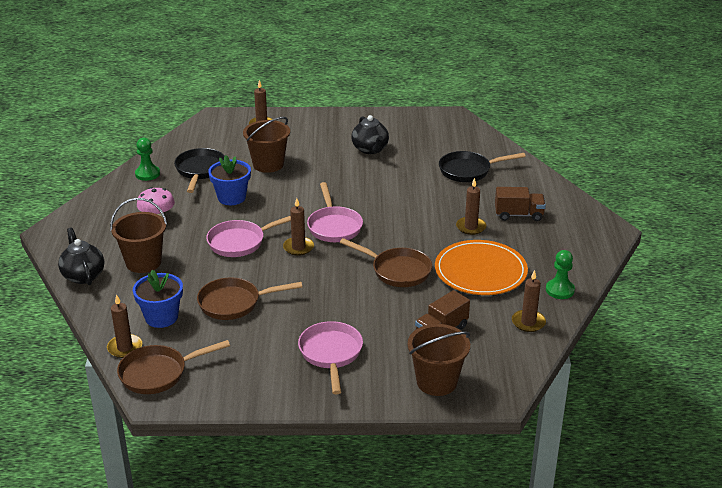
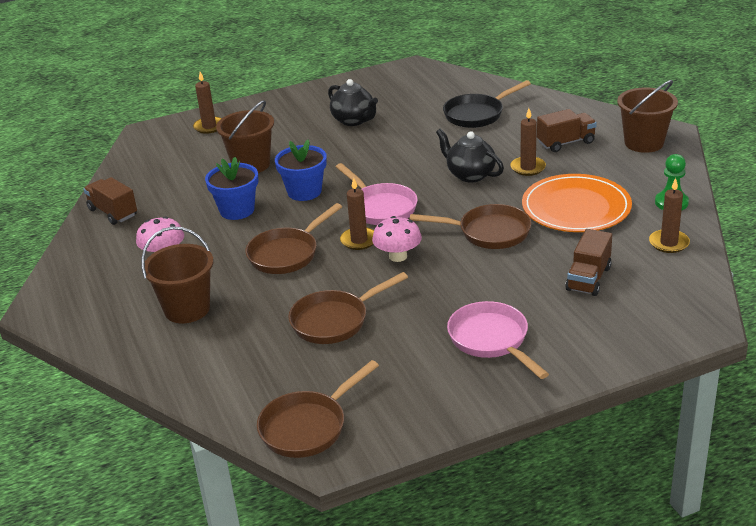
camera: 20 degrees left, 0 degrees up
(83, 275) = (122, 346): black teapot -> black teapot (470, 175)
(125, 348) = (242, 411): brown candle -> none
(147, 174) = (113, 212): green pawn -> brown truck
(161, 317) = (260, 363): blue flower pot -> blue flower pot (304, 192)
(200, 171) = (175, 192): black pan -> none
(240, 242) = (287, 254): pink pan -> brown pan
(316, 268) = (398, 256): none -> pink mushroom
(436, 382) = (629, 332): brown bucket -> brown bucket (644, 143)

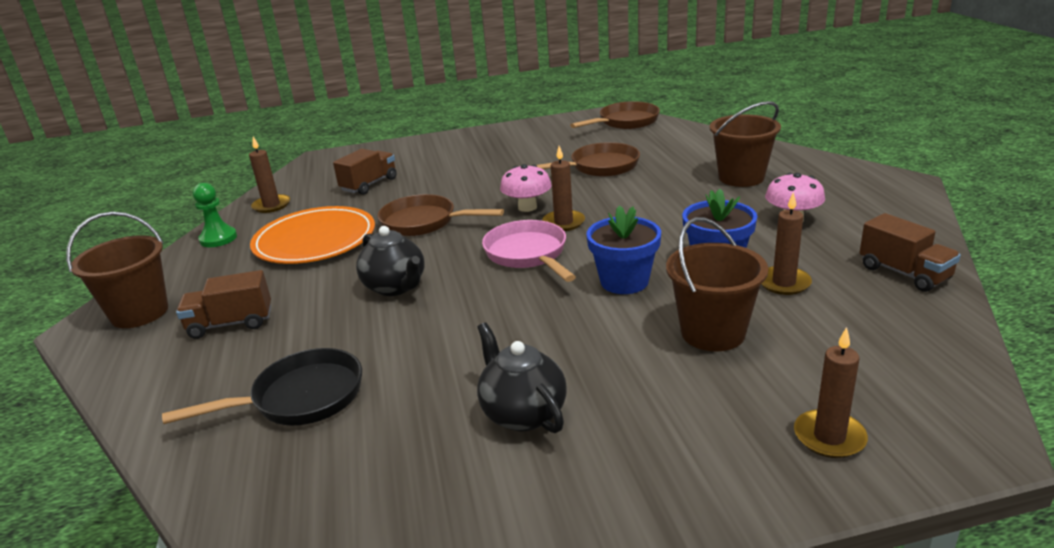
camera: 170 degrees left, 5 degrees down
(287, 254) = (645, 215): brown pan -> none
(491, 340) = (478, 154): pink pan -> none
(528, 168) = (317, 290): brown candle -> brown candle (783, 283)

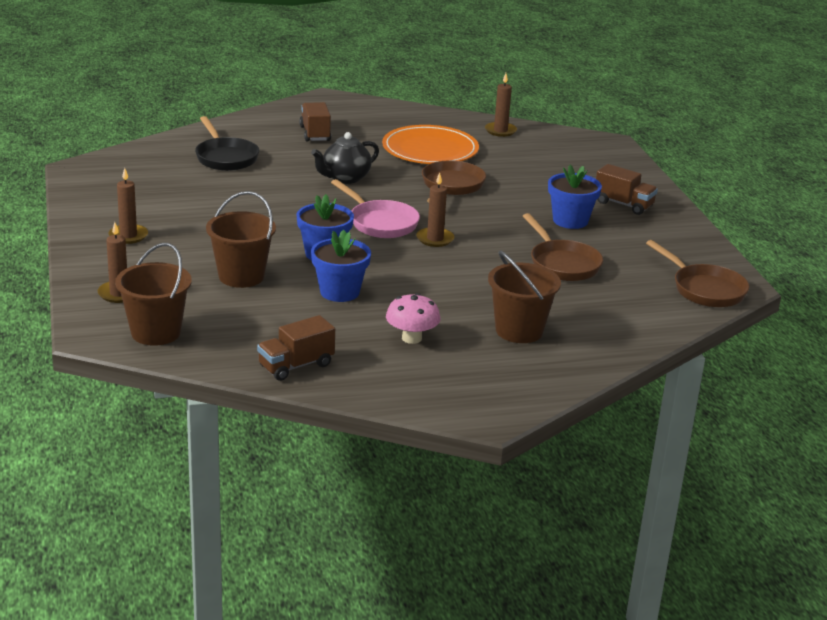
camera: 85 degrees right, 0 degrees up
(139, 313) = (339, 108): brown bucket -> brown bucket (156, 332)
(218, 238) = (442, 119): green pawn -> none
(369, 185) = (537, 164): brown truck -> brown truck (623, 204)
(506, 167) = (570, 221): none -> blue flower pot
(523, 413) = (183, 213): black teapot -> none
(527, 207) = (471, 226): pink mushroom -> none
(528, 254) = (380, 223): pink pan -> pink pan turned 75 degrees clockwise
(783, 283) = (299, 313): brown candle -> brown candle (128, 236)

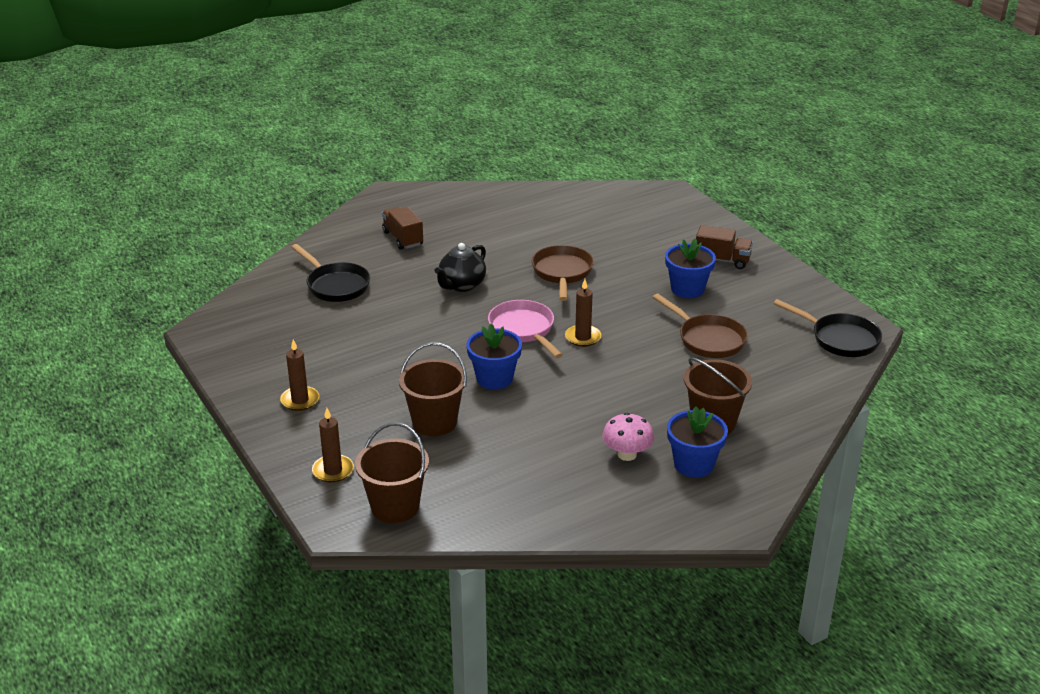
camera: 15 degrees left, 5 degrees up
(296, 366) = (544, 511): brown truck -> none
(339, 292) = (534, 418): blue flower pot -> blue flower pot (693, 464)
(380, 223) = (523, 330): pink pan -> pink pan turned 150 degrees counterclockwise
(430, 149) = (519, 234): orange plate -> none
(500, 131) = (569, 199): brown candle -> none
(704, 289) = (840, 339): brown pan -> black pan

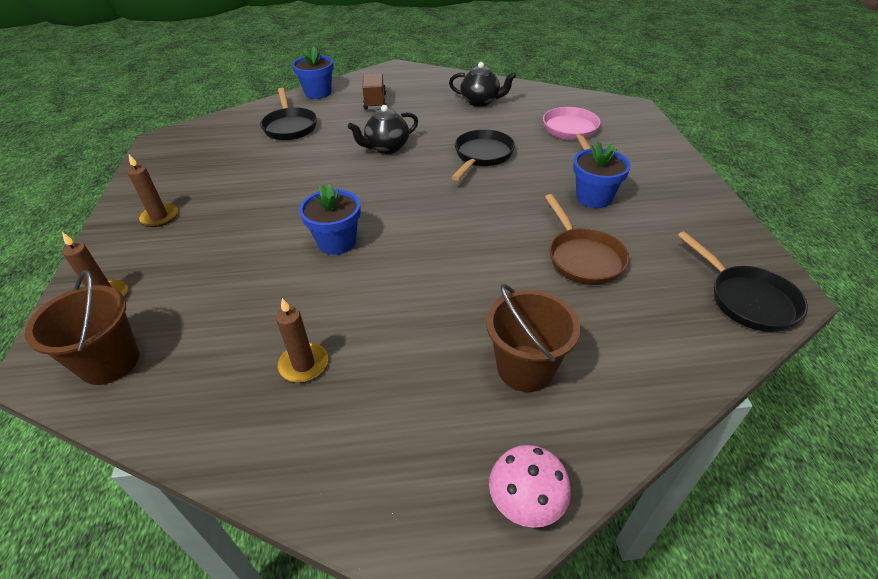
camera: 25 degrees right, 10 degrees up
(434, 422) = (241, 273): brown bucket -> none
(517, 216) = (480, 102): none -> black teapot
(523, 330) = (404, 200): pink pan -> pink pan (571, 131)
(562, 273) = (482, 156): brown pan -> black pan
(583, 337) = (453, 222): brown candle -> brown candle (303, 364)
(627, 454) = (394, 379): pink mushroom -> pink mushroom (526, 501)
(693, 464) = (463, 423): blue flower pot -> blue flower pot (318, 93)
(722, 260) = (648, 177): brown truck -> none

